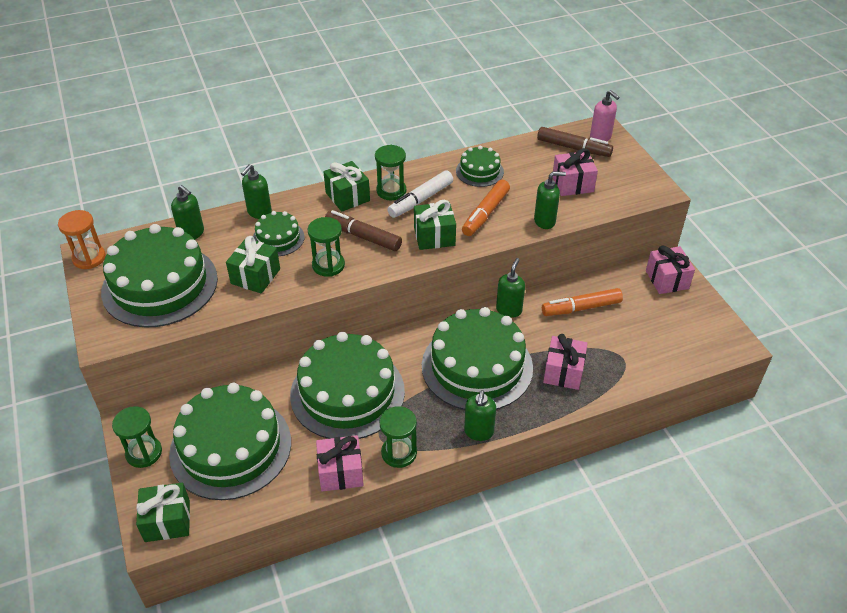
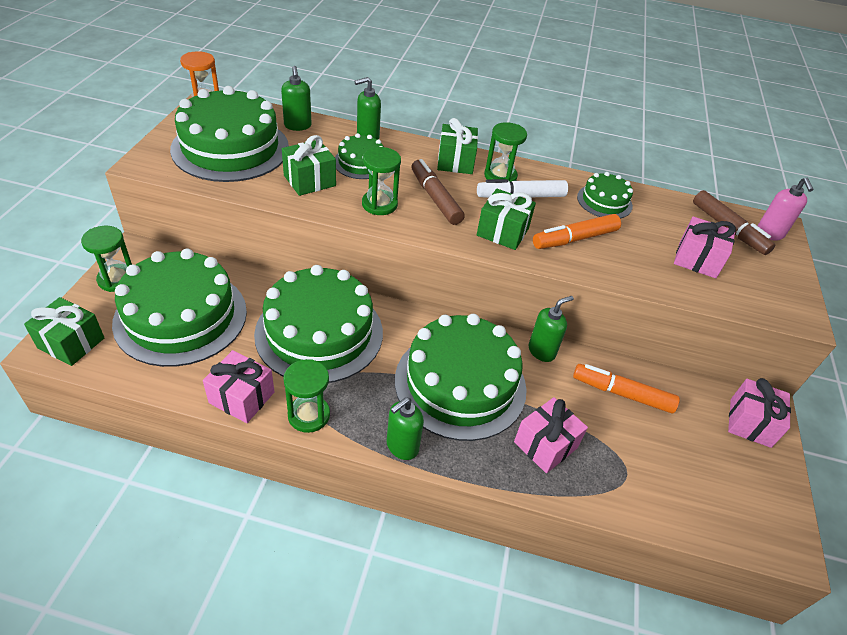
camera: 30 degrees right, 0 degrees up
(545, 221) = (633, 277): green soap dispenser -> none

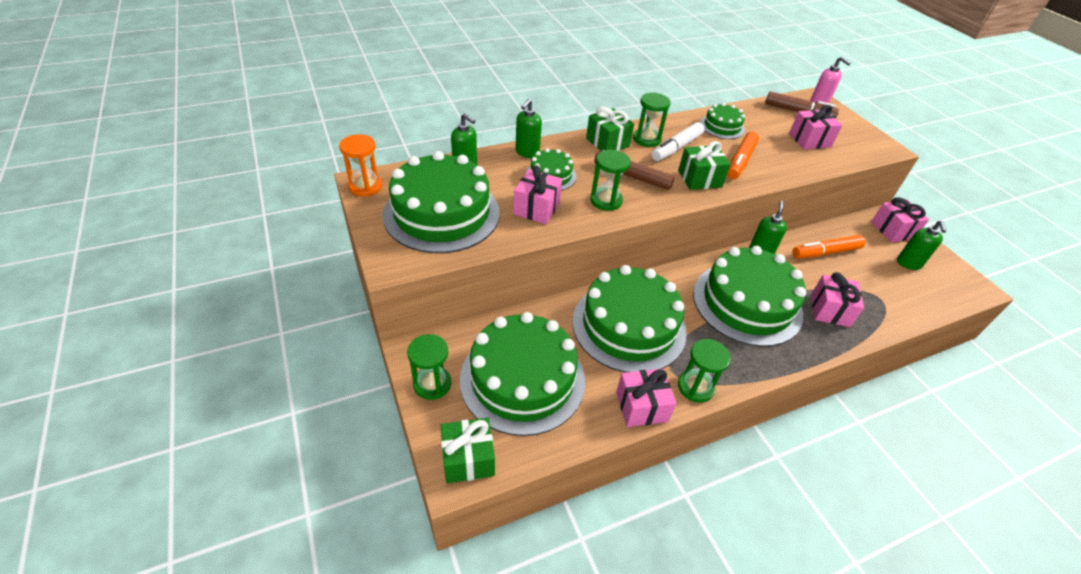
camera: 35 degrees left, 0 degrees up
(309, 181) = (536, 208): green gift -> pink gift
(402, 446) = (768, 367): green soap dispenser -> green soap dispenser (908, 264)

